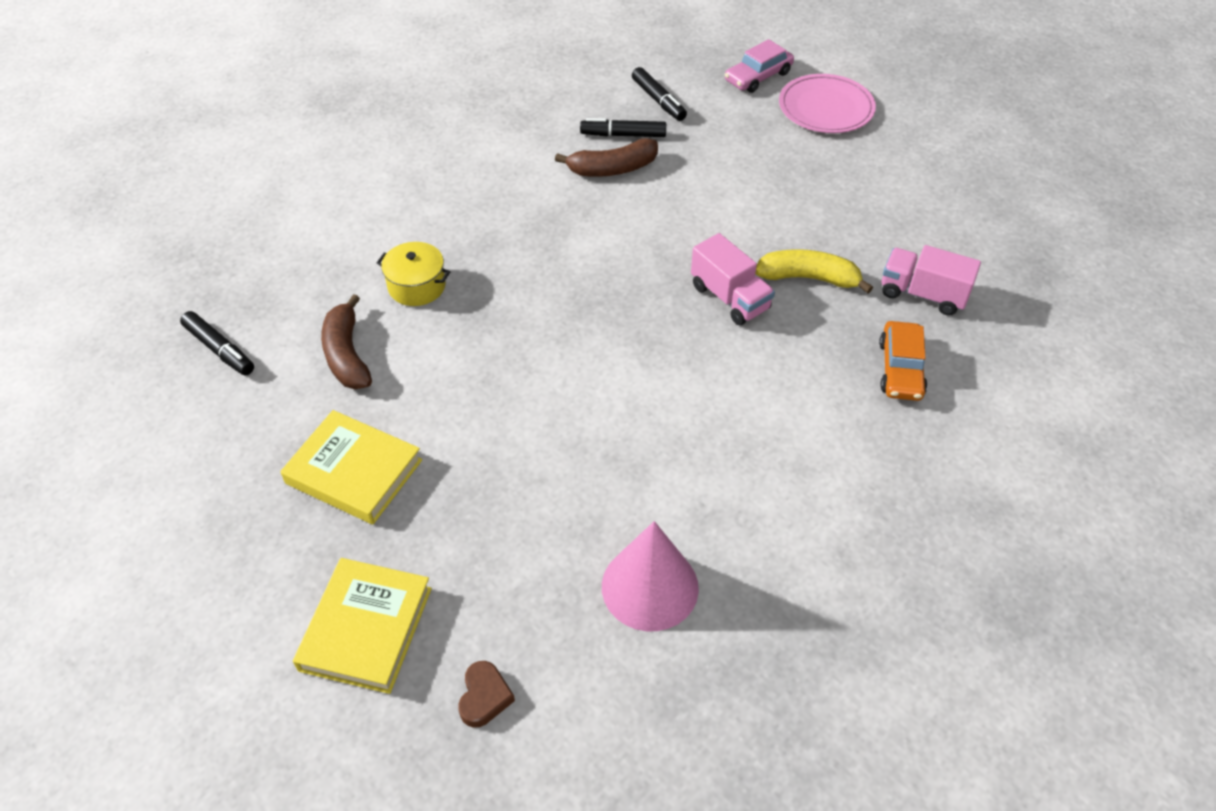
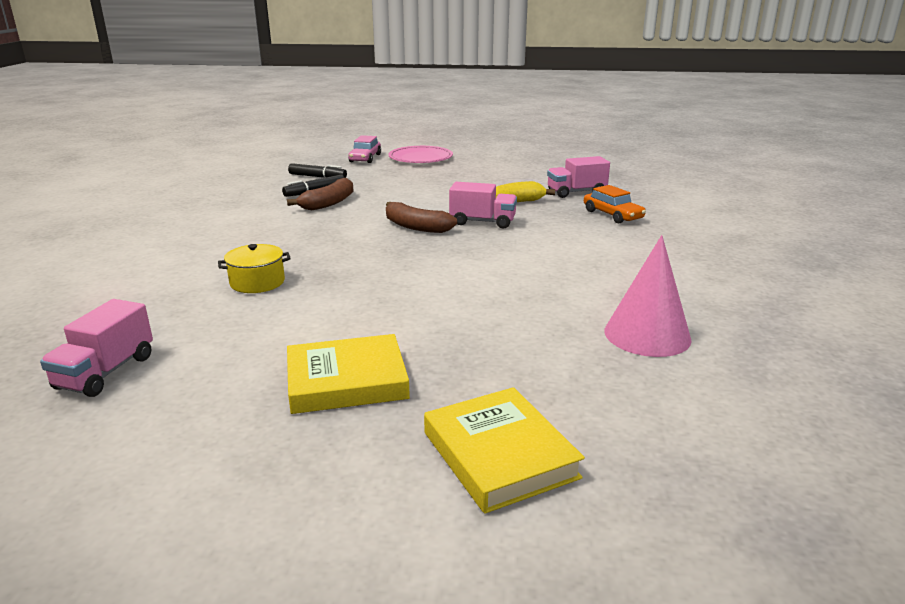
camera: 40 degrees left, 25 degrees down
(220, 349) = (106, 372): black marker -> pink truck
(347, 354) = (245, 330): brown banana -> brown banana (415, 227)
(484, 697) = (649, 438): brown heart -> none

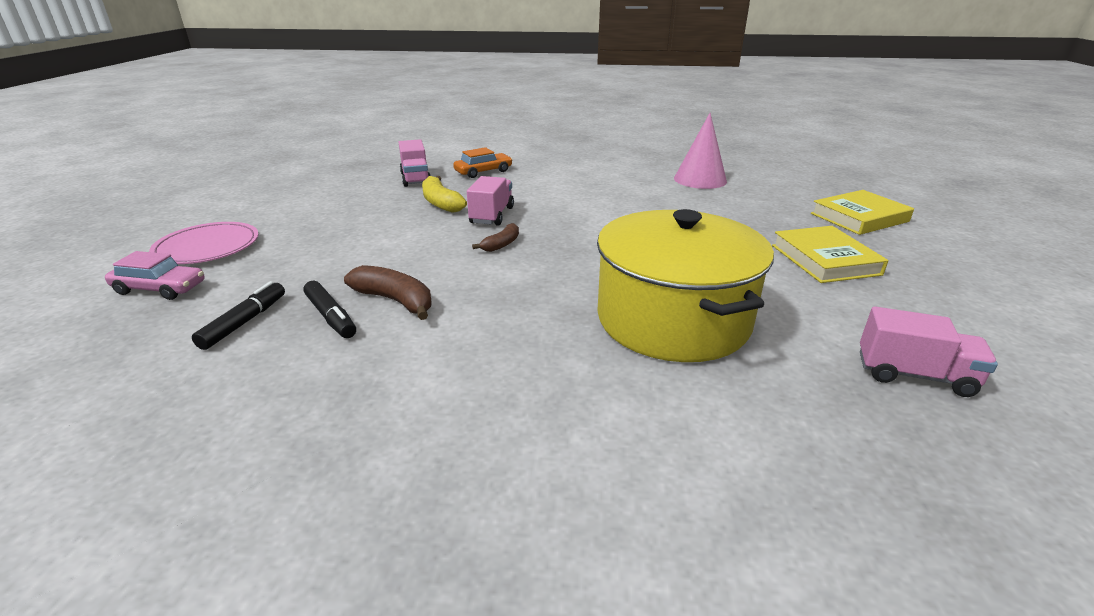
camera: 90 degrees left, 5 degrees up
(257, 282) = (672, 319): yellow pot -> yellow pot, size x2.43
(415, 227) = (501, 244): brown banana -> brown banana, size x0.63

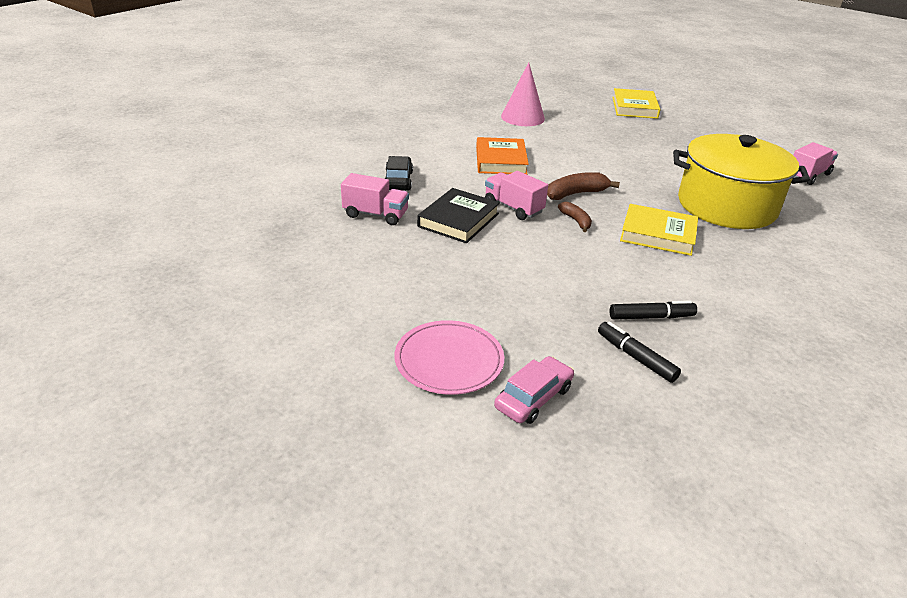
camera: 60 degrees left, 5 degrees up
(395, 301) = (642, 285): brown banana -> brown banana (576, 194)
(441, 203) = (458, 220): yellow banana -> black book
(483, 172) = (398, 181): orange car -> black car
(583, 192) = (501, 161): none -> orange book
(825, 260) = (682, 140): yellow book -> yellow book (658, 234)

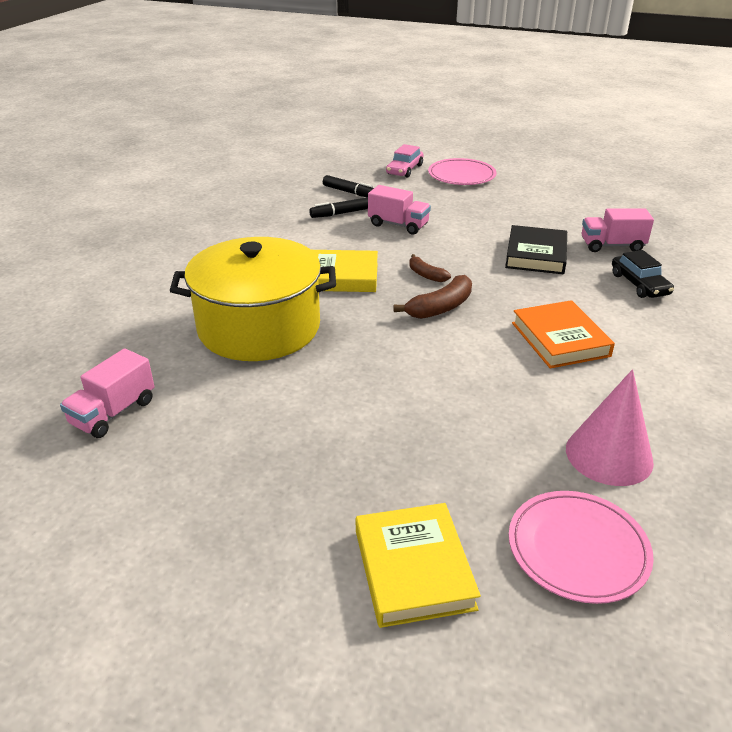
camera: 165 degrees right, 0 degrees up
(513, 208) = (496, 277): pink truck -> pink truck (398, 225)
(562, 101) = (578, 549): none -> pink plate

